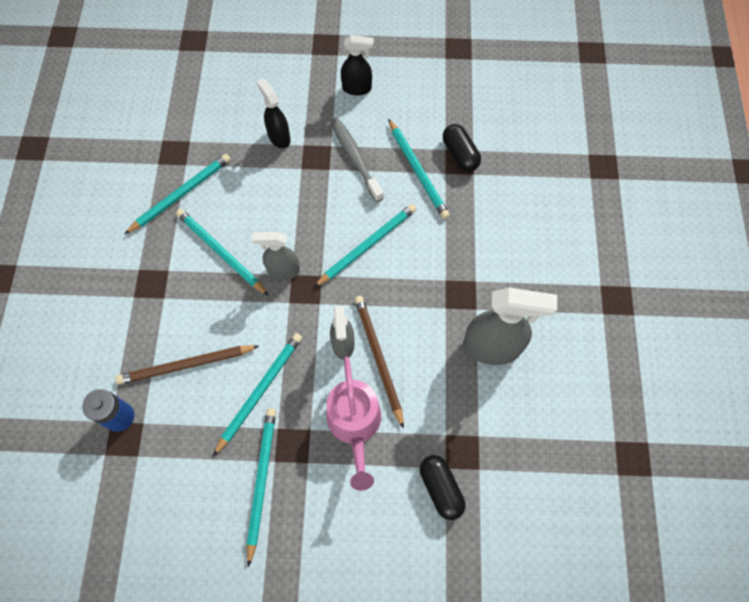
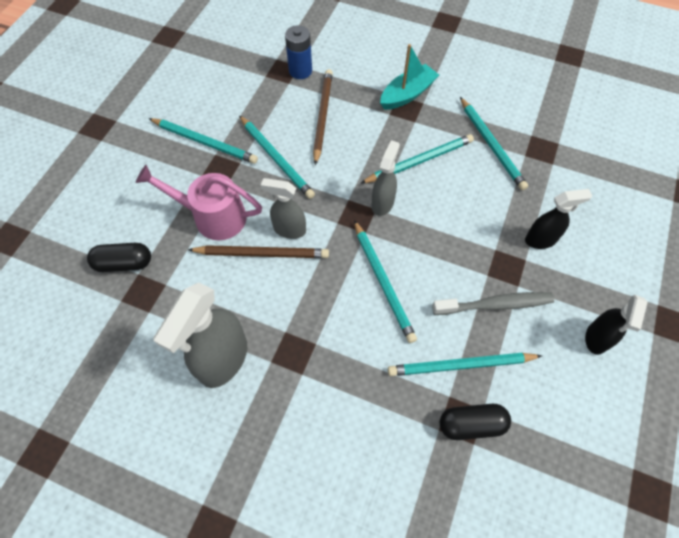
camera: 110 degrees right, 5 degrees down
(130, 288) = (407, 94): none -> turquoise boat

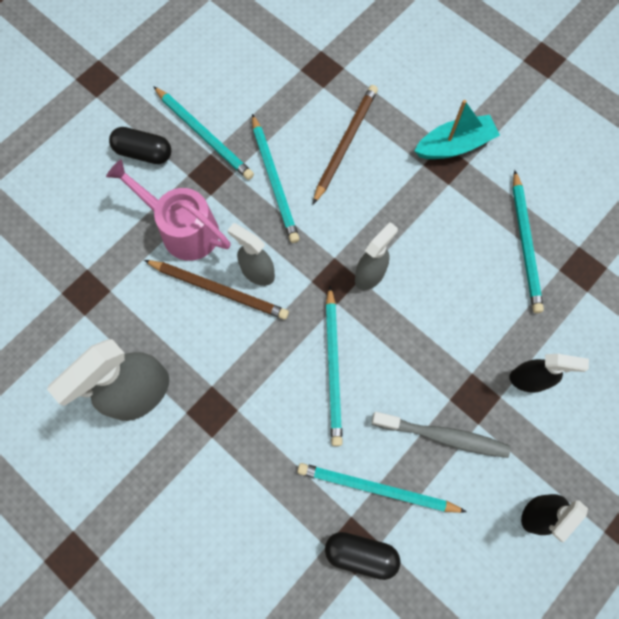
camera: 20 degrees right, 10 degrees up
(124, 263) = (76, 252): black capsule -> black capsule (143, 153)
(300, 71) = (342, 75): blue battery -> none
(419, 161) = (432, 236): turquoise pencil -> none

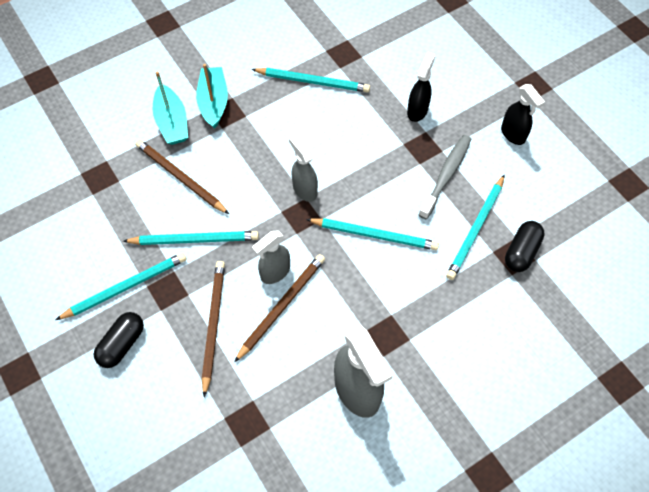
camera: 75 degrees left, 10 degrees down
(182, 229) = (213, 325): pink watering can -> brown pencil
(413, 113) = (172, 122): none -> turquoise boat

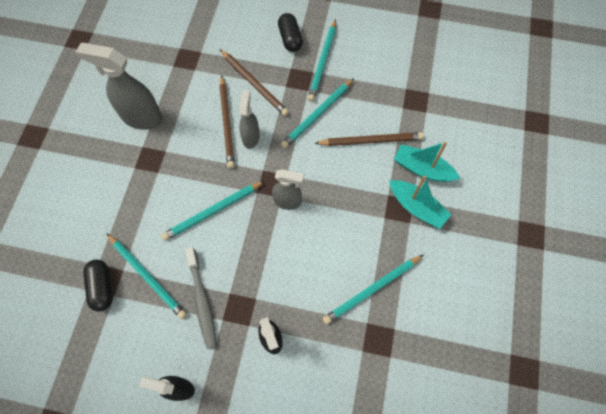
camera: 135 degrees right, 5 degrees up
(476, 229) = (147, 276): turquoise pencil -> turquoise pencil turned 150 degrees clockwise

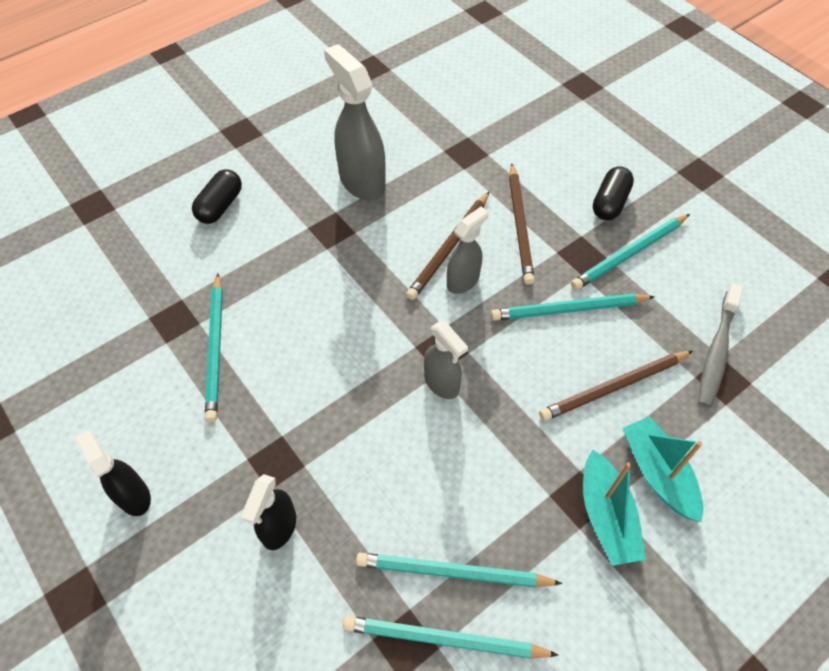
camera: 40 degrees right, 10 degrees down
(102, 287) = (163, 325): black capsule -> black capsule (220, 206)
(202, 301) = (245, 420): grey toothbrush -> grey toothbrush (716, 351)
(213, 211) = (346, 332): turquoise pencil -> turquoise pencil (444, 639)
(371, 140) = (614, 387): brown pencil -> brown pencil turned 120 degrees clockwise

